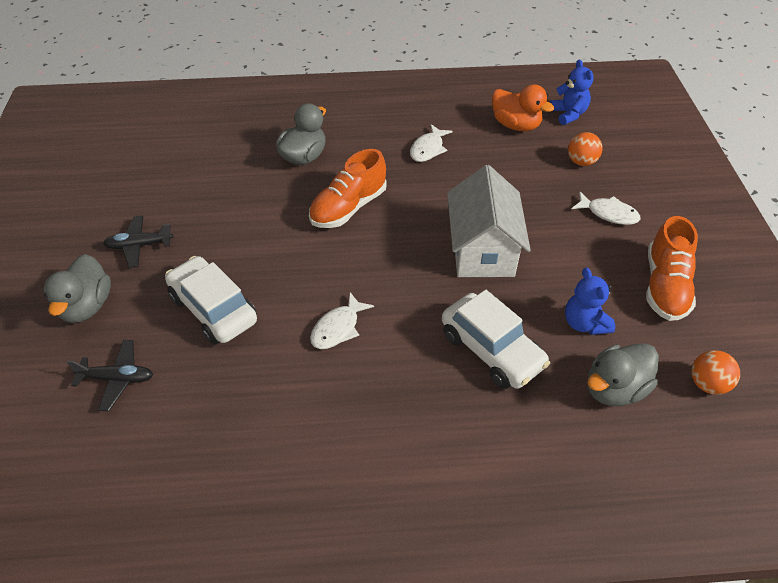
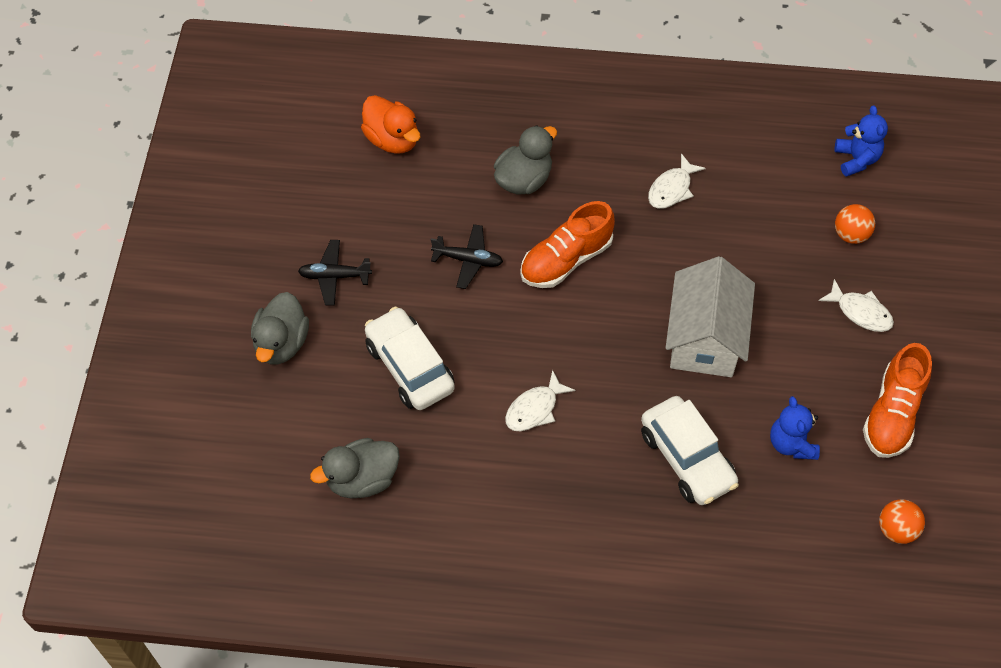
camera: 10 degrees right, 10 degrees up
(117, 378) = (313, 430): black plane -> black plane (468, 260)
(516, 125) = (786, 167): orange duck -> orange duck (392, 139)
(614, 388) = (800, 519): grey duck -> grey duck (362, 479)

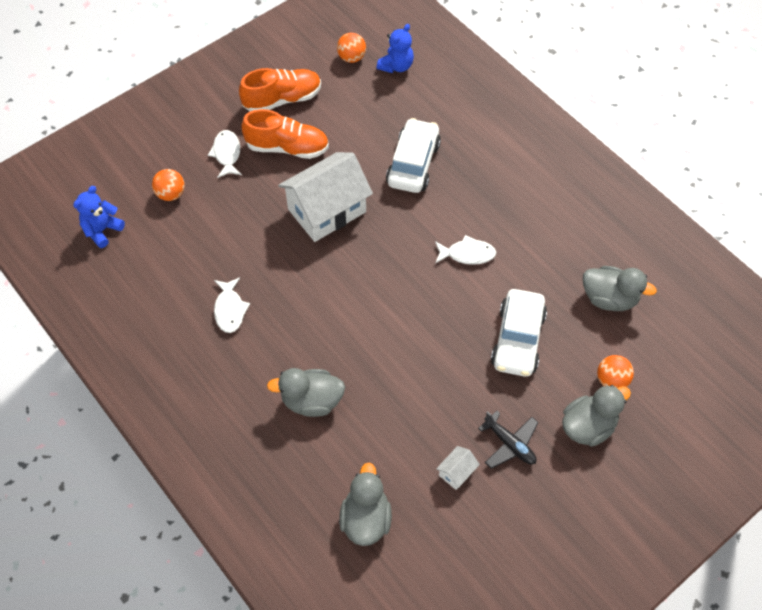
camera: 135 degrees left, 0 degrees up
(294, 400) = (611, 380): none -> orange ball
(356, 222) = (456, 472): none -> white house
(392, 139) = (366, 518): orange duck -> grey duck
(468, 260) = (410, 377): black plane -> none
(566, 260) = (349, 323): orange shoe -> orange shoe (287, 147)
(672, 189) = (230, 309): white fish -> white fish turned 90 degrees clockwise
(791, 443) = (351, 128): blue teddy bear -> blue teddy bear (396, 66)

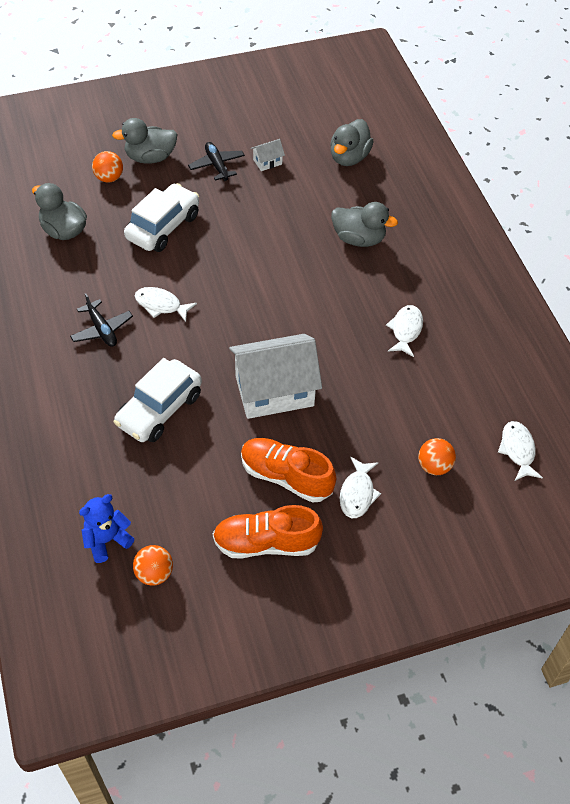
camera: 160 degrees left, 5 degrees down
(102, 230) = (517, 450): blue teddy bear -> white fish
(504, 213) = (102, 329): none -> black plane

